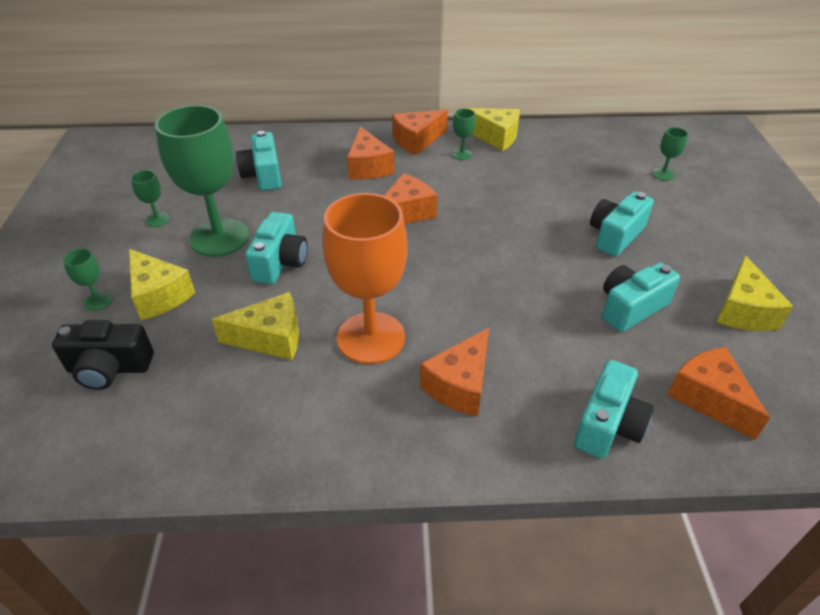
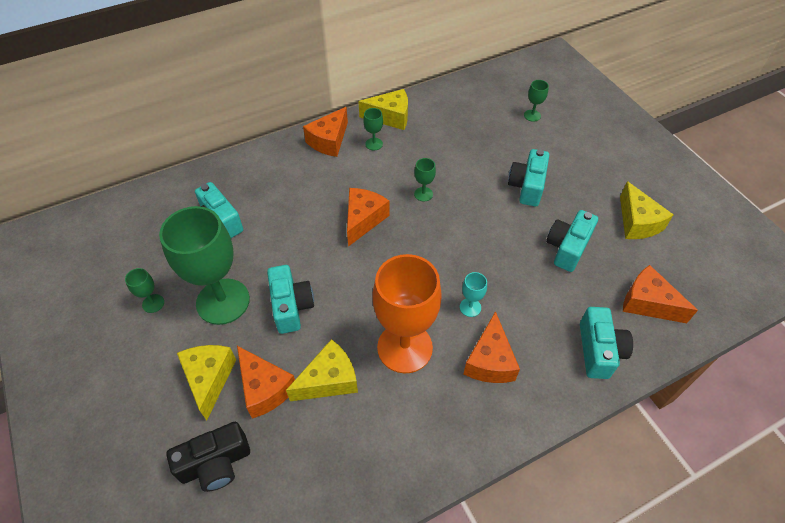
camera: 25 degrees left, 10 degrees up
(98, 301) = (159, 406): green goblet -> green goblet (423, 194)
(159, 295) = (209, 379): yellow cheese -> yellow cheese turned 120 degrees counterclockwise
(368, 167) = (305, 182): orange cheese -> orange cheese (265, 388)
(471, 326) = (470, 307): none -> turquoise goblet

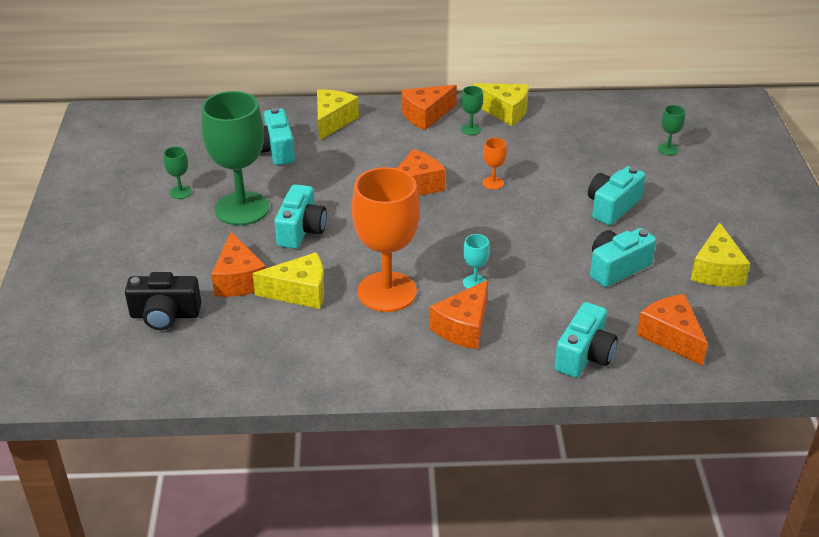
camera: 25 degrees right, 15 degrees down
(209, 379) = (195, 258): yellow cheese -> yellow cheese (332, 121)
(423, 194) = (493, 183): green goblet -> orange goblet

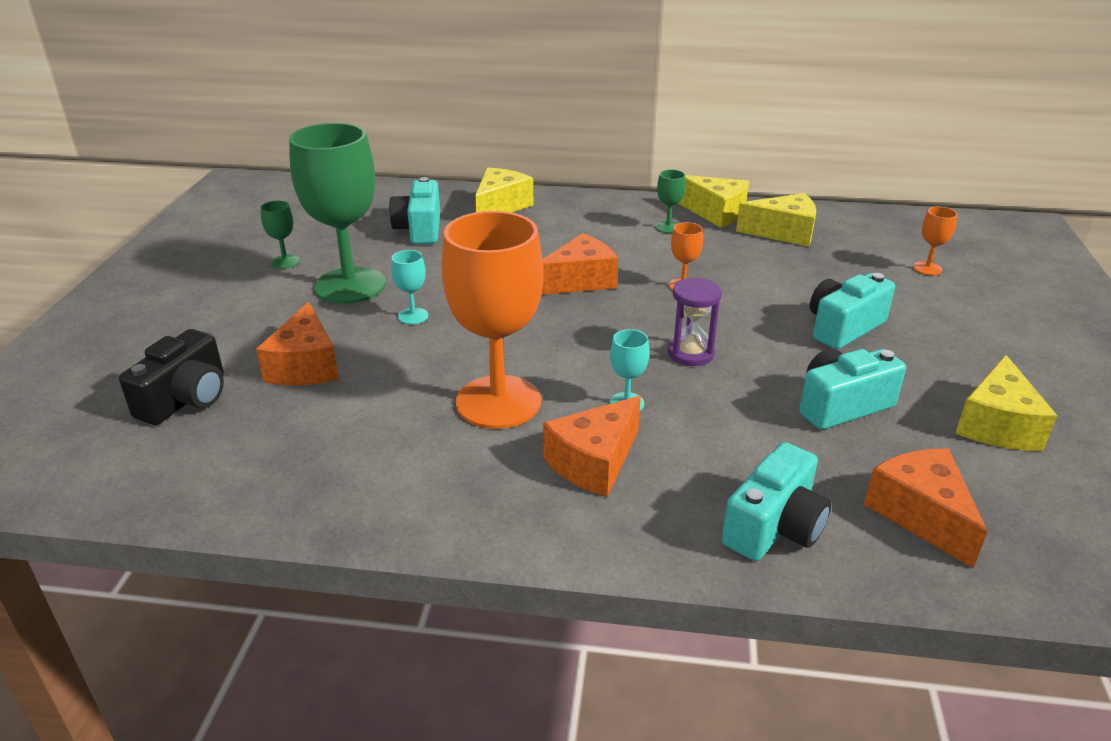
camera: 10 degrees right, 5 degrees down
(165, 315) = (186, 399): black camera -> black camera turned 75 degrees counterclockwise
(300, 292) = (378, 390): yellow cheese -> yellow cheese (784, 233)
(301, 230) = (413, 316): turquoise camera -> turquoise goblet
(426, 115) = (615, 209): orange cheese -> none
(510, 239) = (690, 353): none -> purple hourglass
(667, 149) = (927, 268): green goblet -> orange goblet

